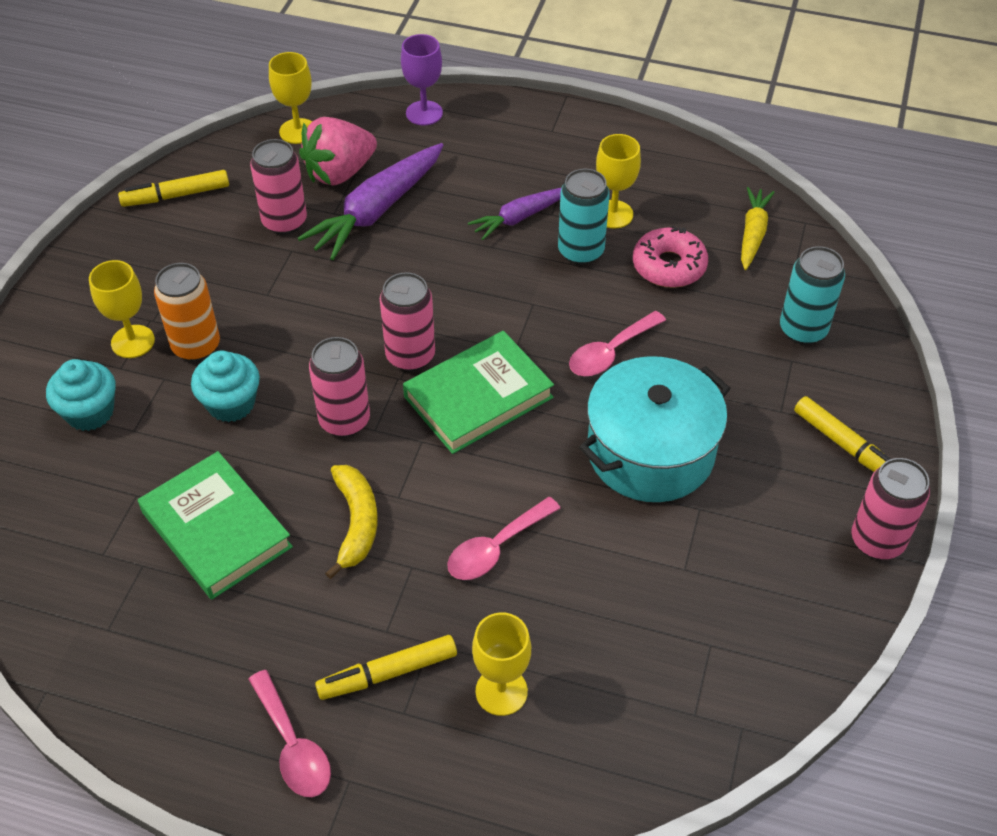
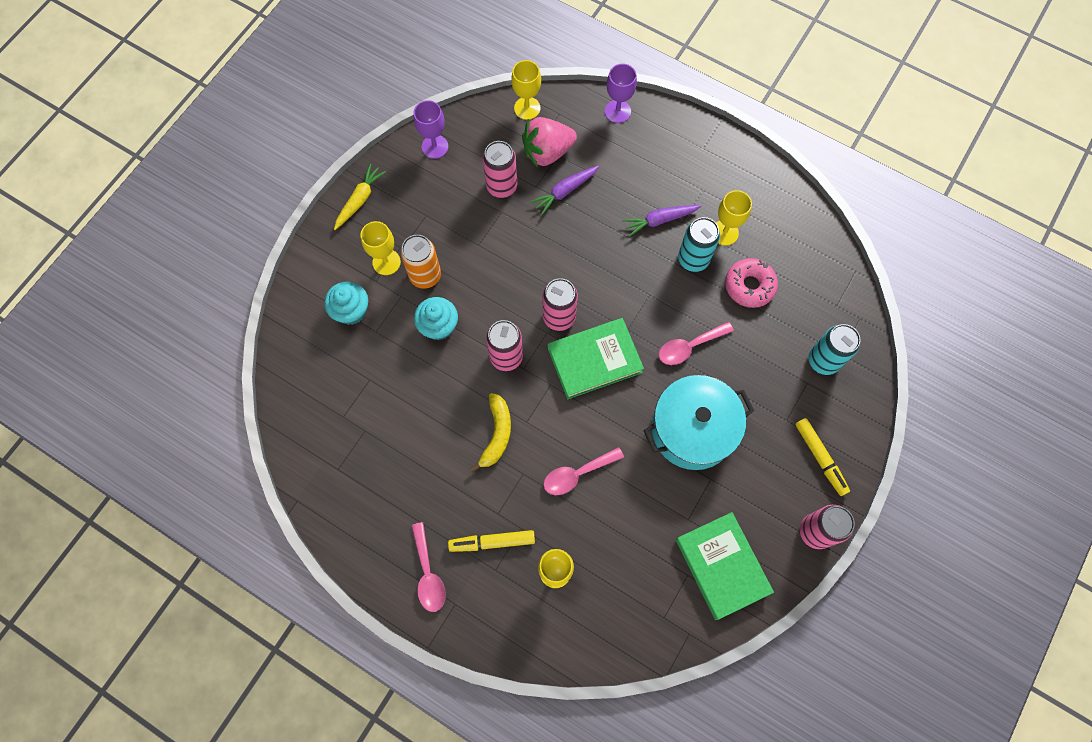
camera: 15 degrees right, 20 degrees up
(176, 195) = (435, 147): yellow marker -> purple goblet
(216, 530) = (412, 417): green book -> green book (722, 566)
(377, 210) = (565, 191): purple carrot -> purple carrot, size x0.60
(753, 234) = (816, 272): yellow carrot -> yellow carrot (360, 200)

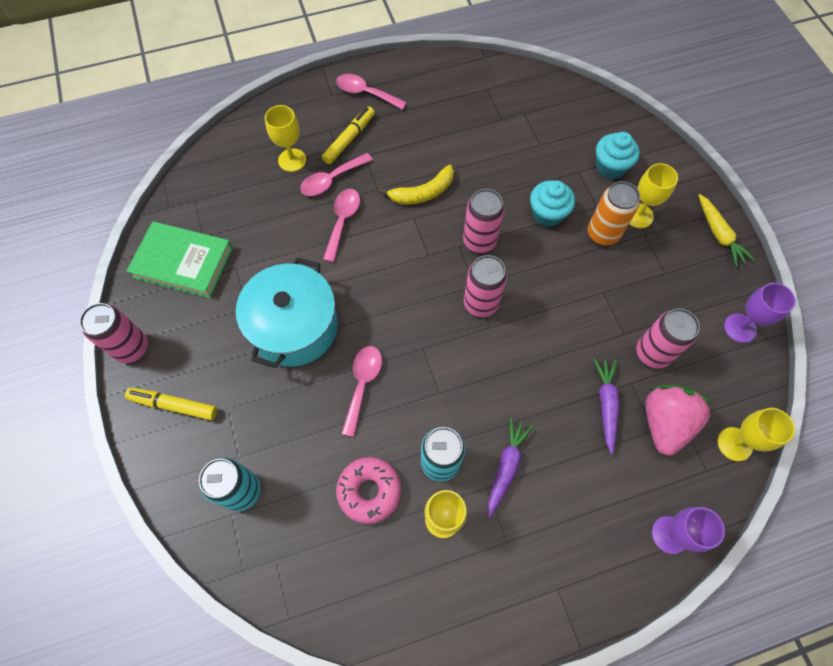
camera: 130 degrees right, 5 degrees down
(496, 434) = (423, 193): yellow banana -> yellow banana turned 75 degrees counterclockwise
(546, 519) = (331, 179): none -> pink spoon
(594, 360) = (419, 301): green book -> none

